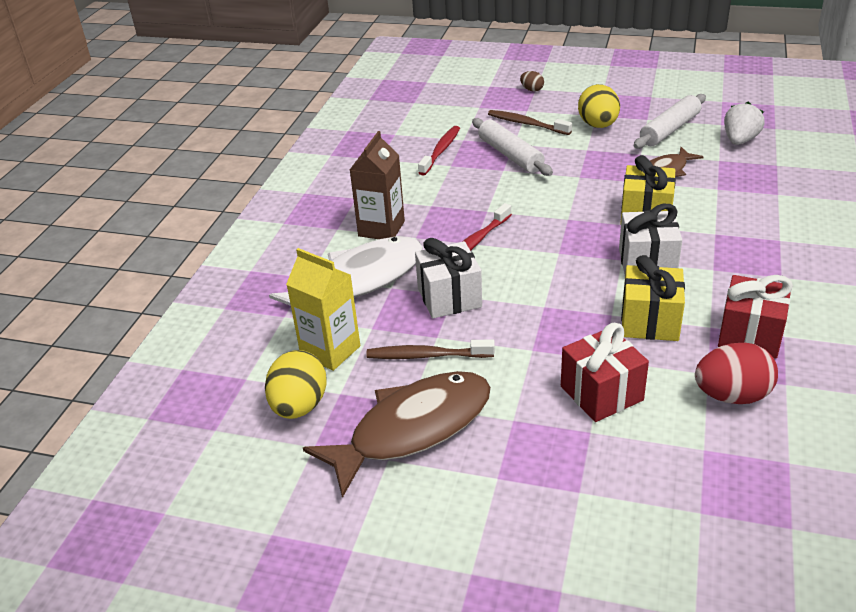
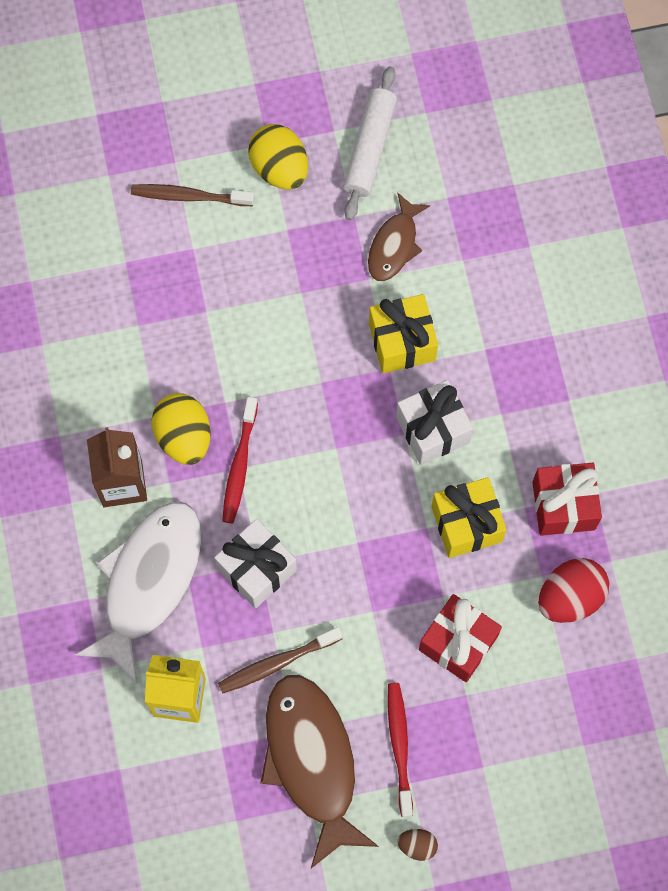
camera: 30 degrees left, 35 degrees up
(299, 406) = (194, 780): yellow egg -> yellow egg (184, 436)
(412, 429) = (312, 762): brown fish -> brown fish turned 45 degrees counterclockwise
(440, 151) = (110, 299): red toothbrush -> red toothbrush (399, 747)
(510, 155) = (200, 276): white rolling pin -> none
(532, 90) = (158, 106): brown egg -> brown egg (417, 845)
(739, 140) = (458, 144): white strawberry -> none

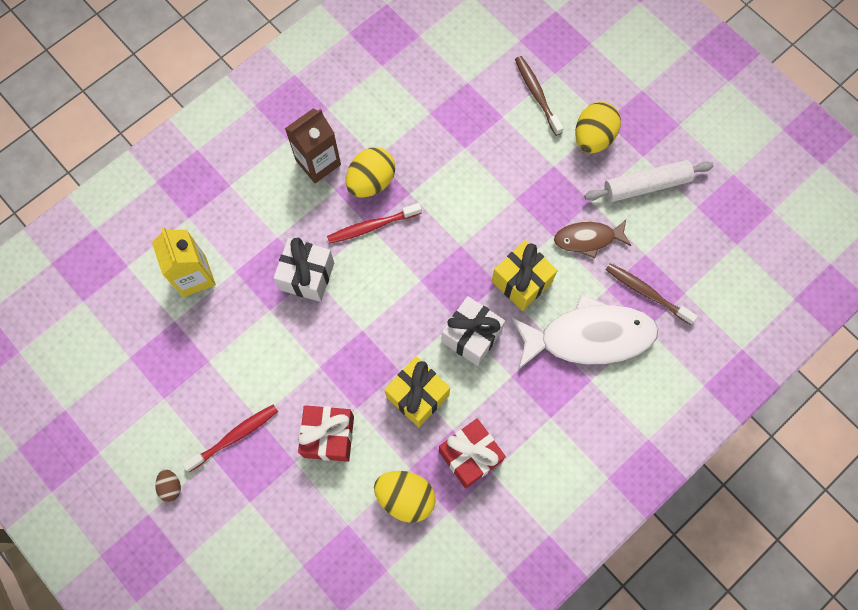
camera: 60 degrees right, 0 degrees up
(148, 582) = (261, 215): white fish -> white fish (589, 337)
(277, 663) = (250, 324): brown toothbrush -> brown toothbrush (647, 293)
(312, 762) = (194, 384): brown fish -> none
(570, 597) = (405, 497): red egg -> yellow egg

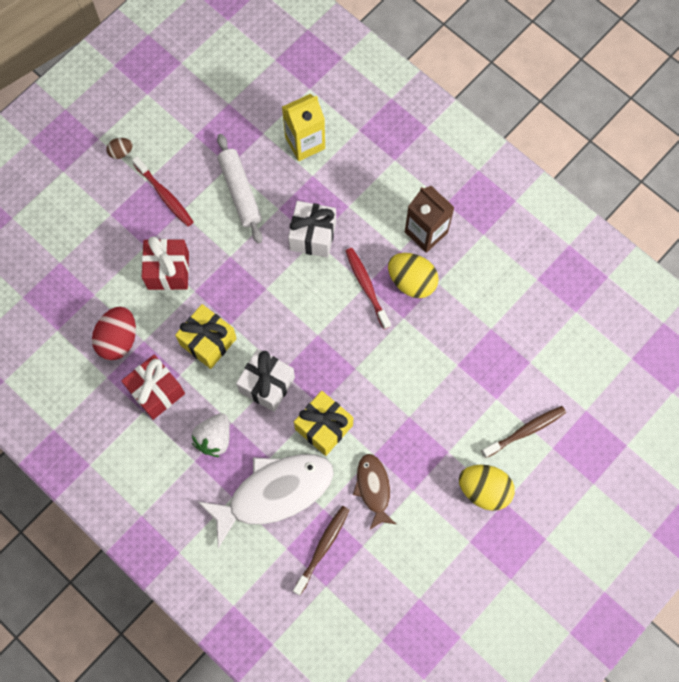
camera: 85 degrees right, 0 degrees up
(405, 497) = (118, 339): yellow egg -> red egg
(527, 395) = (214, 438): none -> white strawberry
(589, 337) = (274, 493): white fish -> white fish turned 105 degrees counterclockwise
(646, 185) = (437, 545): white rolling pin -> white rolling pin (240, 192)

